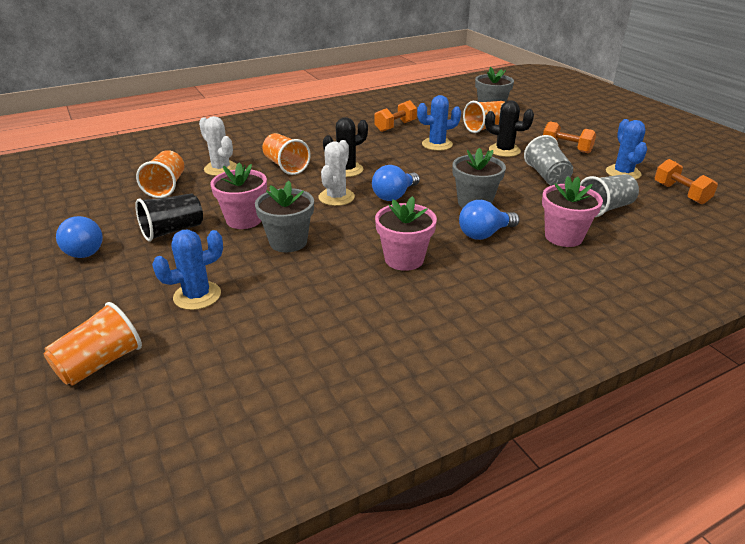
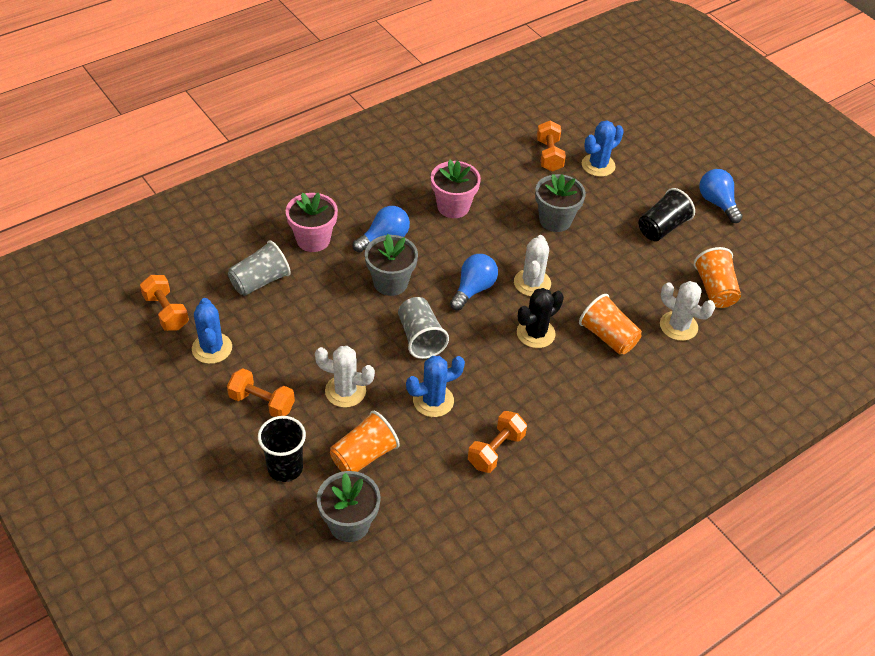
camera: 170 degrees right, 15 degrees up
(100, 363) = (625, 118): orange cup -> none
(244, 220) = (607, 245): pink flower pot -> none
(257, 311) = (549, 155): none -> orange dumbbell
(504, 150) = (345, 391): black cactus -> white cactus
(537, 126) = (285, 468): none -> black cup
(546, 176) = (304, 335): grey cup -> grey cup (420, 338)

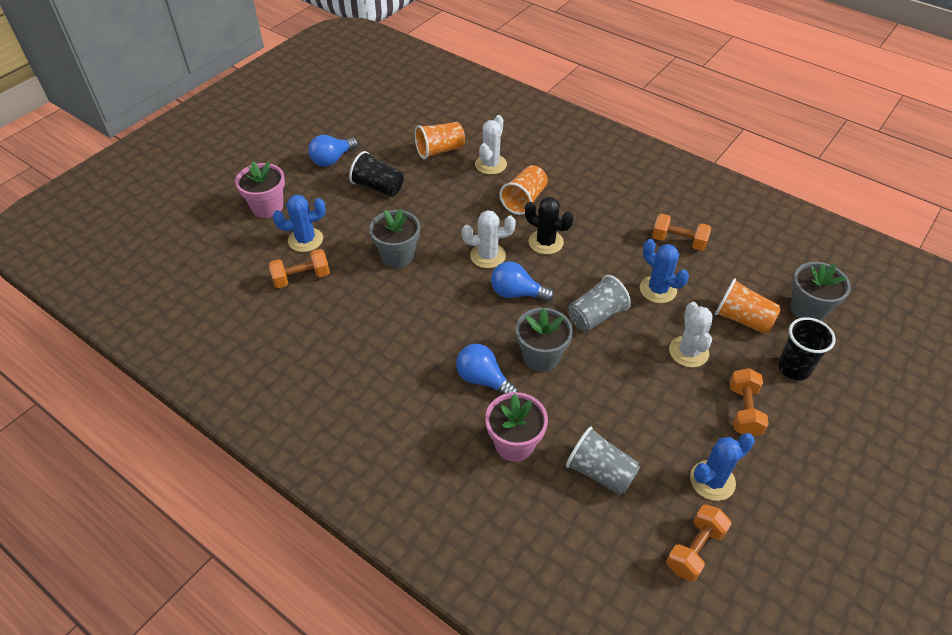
camera: 105 degrees left, 0 degrees up
(453, 206) = (410, 335): pink flower pot -> pink flower pot (267, 207)
(598, 165) = (305, 240): blue cactus -> blue cactus turned 45 degrees counterclockwise

